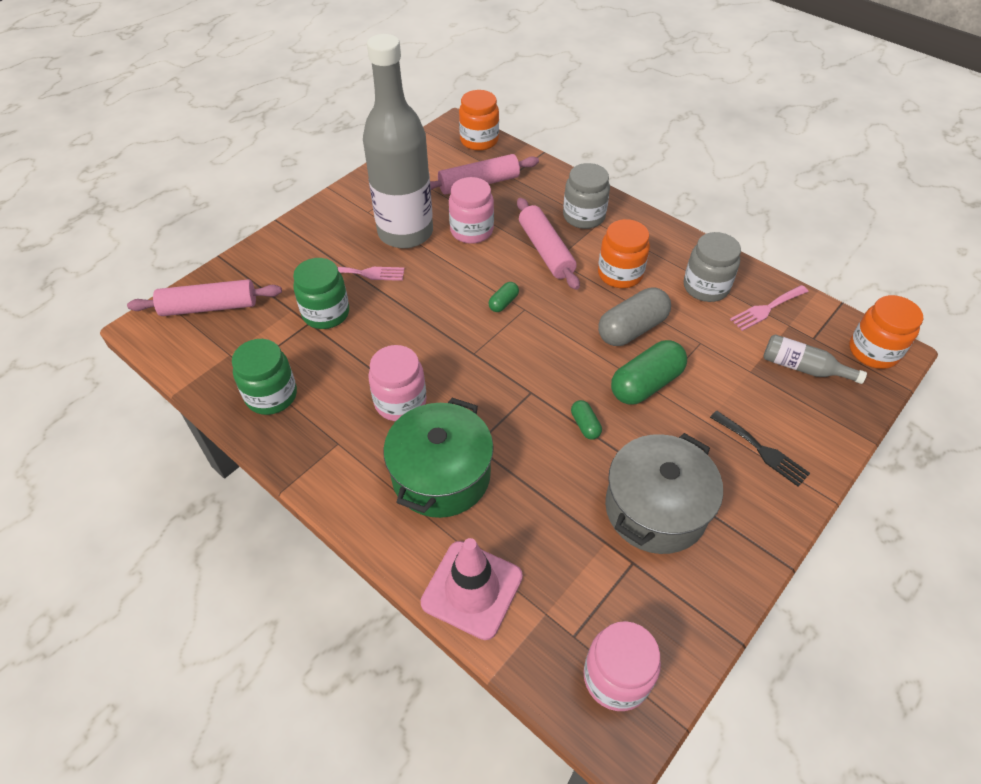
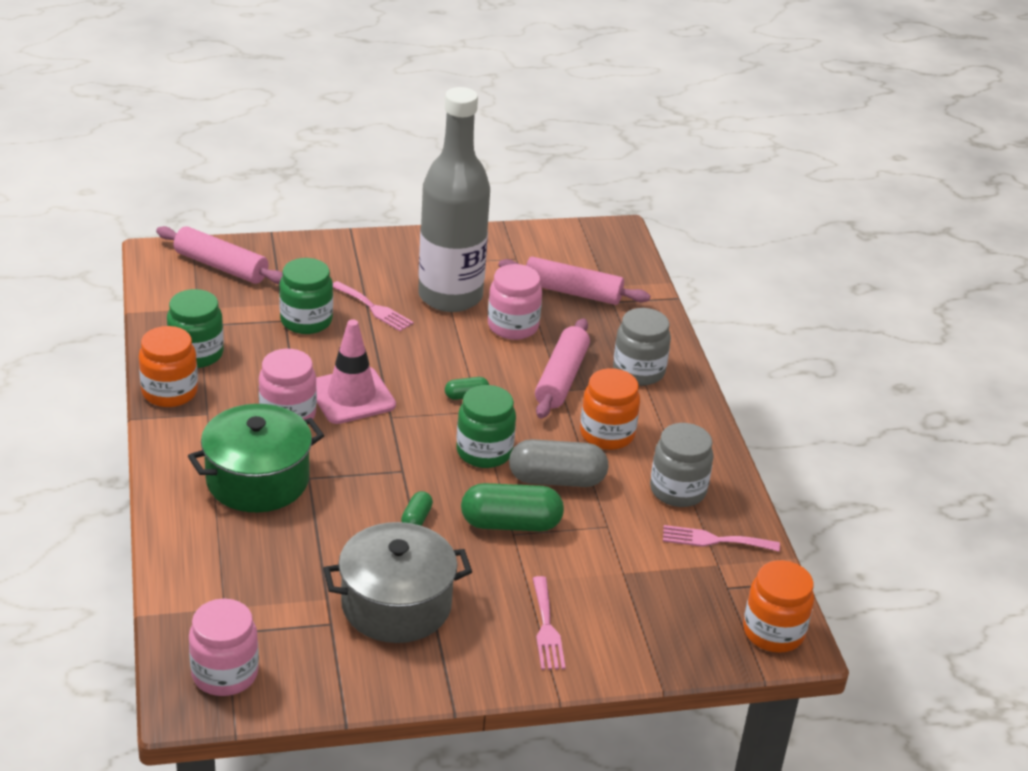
camera: 35 degrees right, 15 degrees down
(472, 589) = (190, 560): pink traffic cone -> pink traffic cone (351, 396)
(479, 140) = (623, 256): orange jar -> orange jar (169, 392)
(565, 339) = (484, 452): none -> green jar
(762, 450) = (546, 628): black fork -> pink fork
(803, 368) = (679, 601): grey bottle -> none

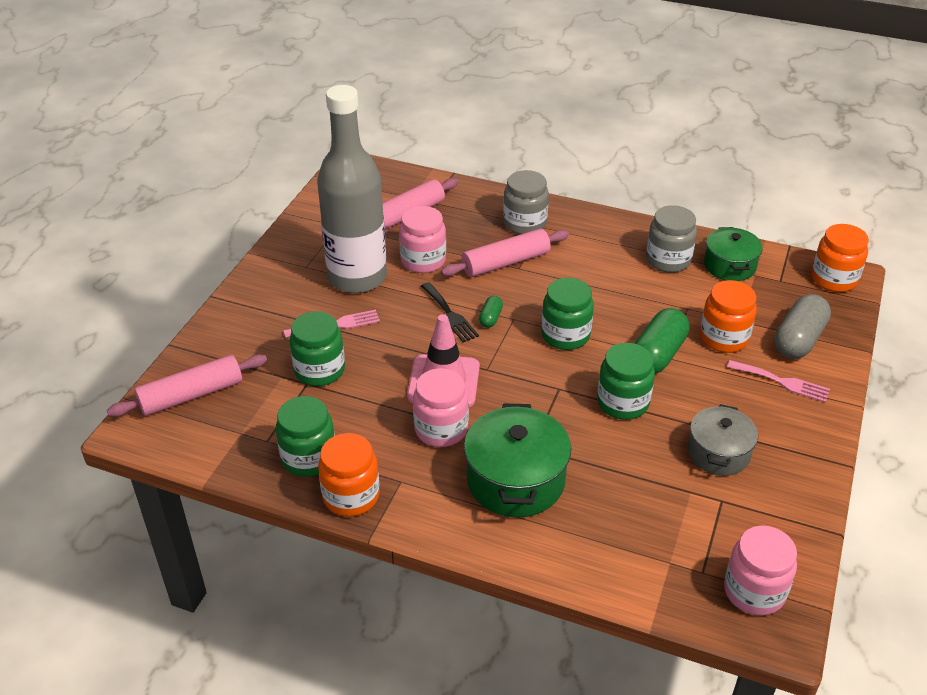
camera: 55 degrees left, 5 degrees up
(396, 605) = (718, 453): grey pot -> grey pot, size x0.65
(416, 519) = (622, 403): green capsule -> green jar
(448, 369) = (450, 315): none -> black fork
(556, 479) = (621, 311): grey capsule -> grey capsule (798, 340)
(561, 378) = (505, 262): pink rolling pin -> pink rolling pin turned 75 degrees counterclockwise
(607, 434) = (585, 267): orange jar -> orange jar (723, 338)
(714, 540) = (729, 266): pink fork -> green pot

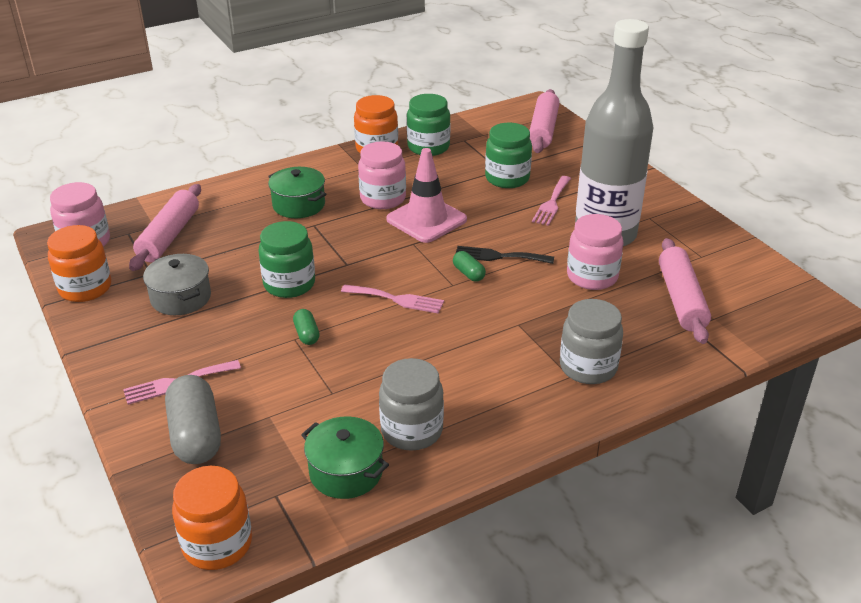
camera: 130 degrees right, 5 degrees down
(505, 262) = (536, 321): pink rolling pin -> pink rolling pin (169, 236)
(515, 480) = (298, 205): green pot -> green pot, size x0.65
(565, 335) = (397, 299): green jar -> pink fork
(658, 354) = (306, 334): green capsule -> green capsule, size x0.49
(723, 338) = (268, 387): orange jar -> orange jar (85, 288)

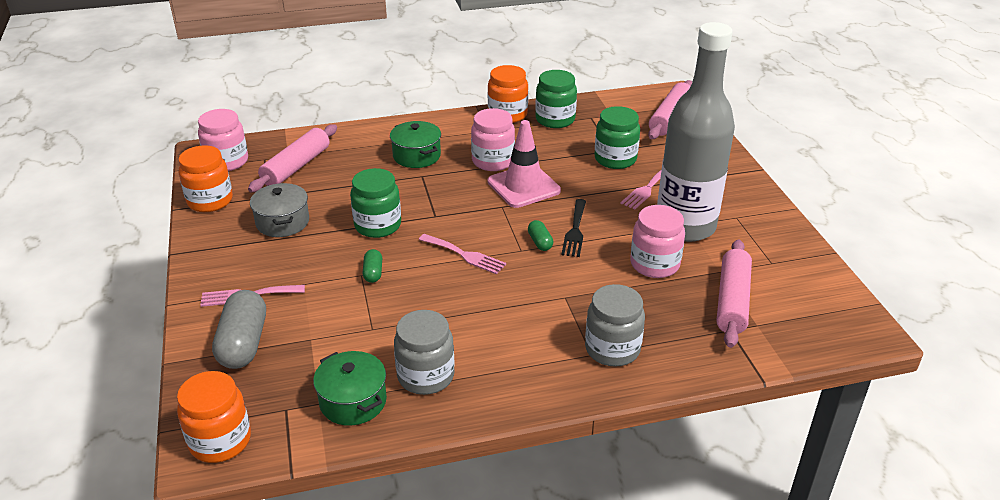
camera: 15 degrees right, 0 degrees up
(499, 256) = (575, 231): black fork -> black fork turned 105 degrees counterclockwise

